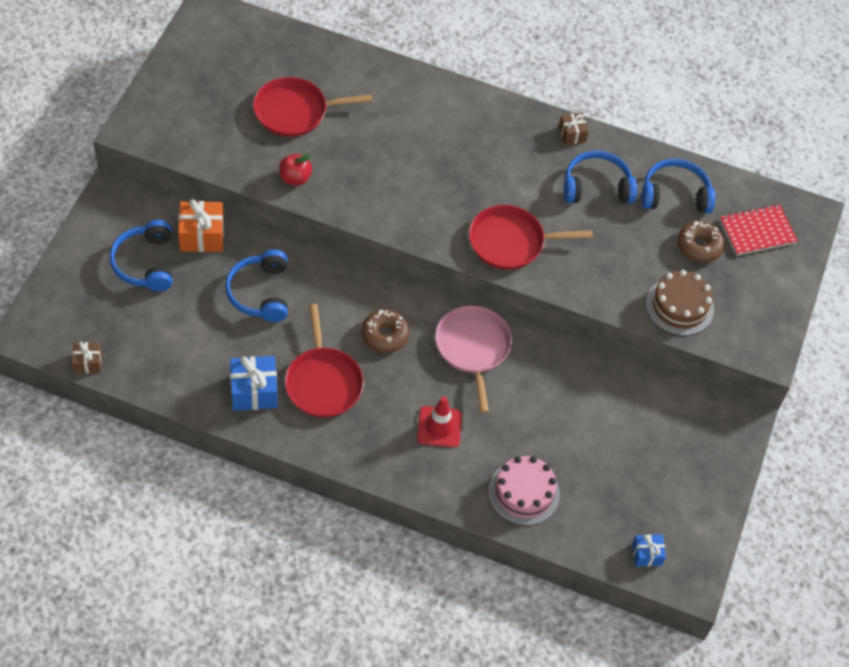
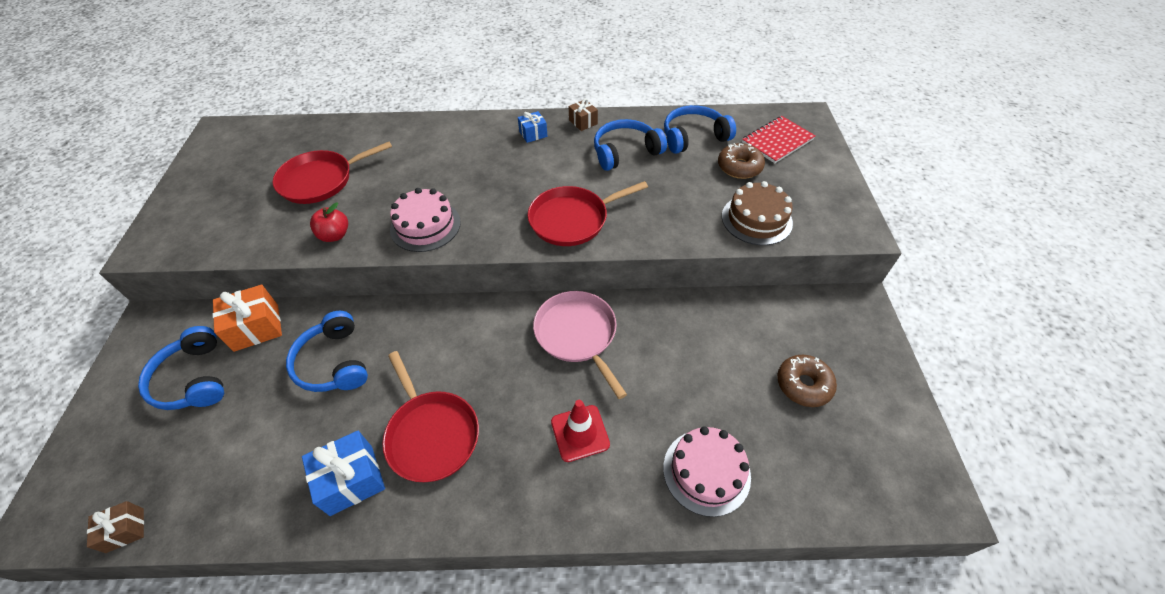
camera: 15 degrees left, 5 degrees down
(377, 198) = (425, 226): none -> pink cake
(385, 335) = (483, 356): brown donut -> brown donut (803, 385)
(647, 554) = (874, 487): blue gift -> blue gift (533, 134)

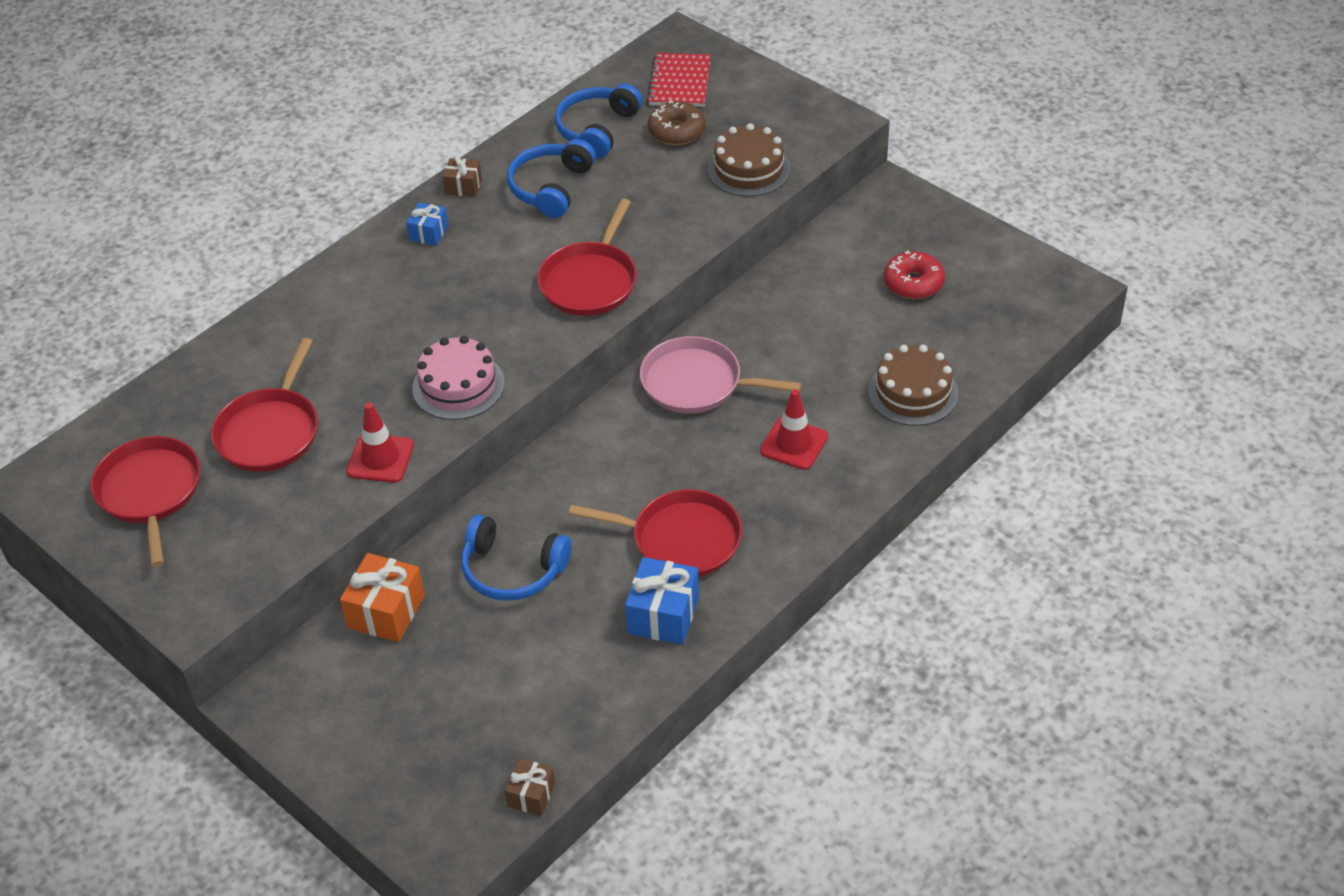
camera: 45 degrees left, 5 degrees down
(193, 379) = (398, 688): blue headphones -> none
(239, 170) = (150, 492): none -> red pan
(335, 235) = (380, 458): red apple -> red traffic cone
(706, 471) = (913, 392): pink cake -> brown cake
(803, 385) = (913, 283): brown donut -> red donut

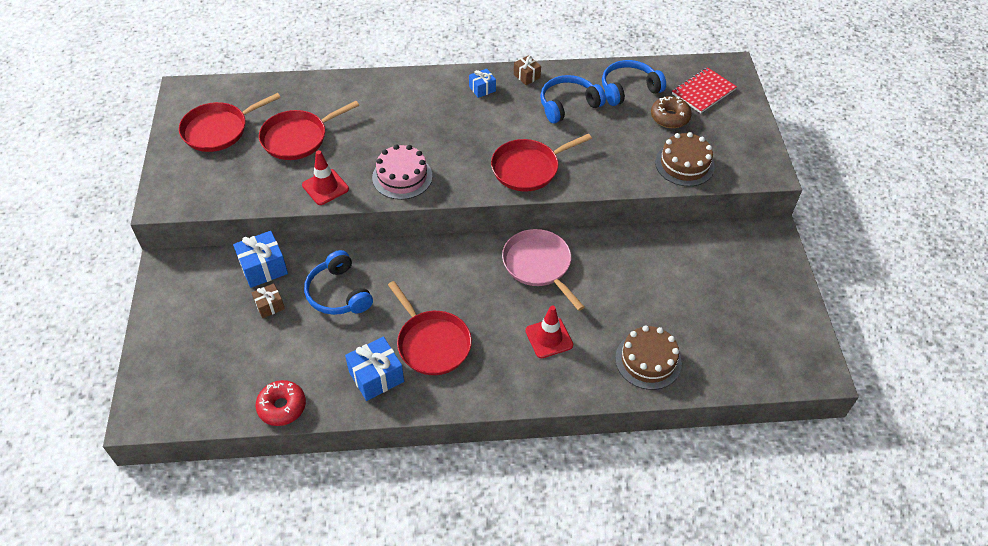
camera: 40 degrees right, 5 degrees up
(150, 492) = (219, 130): red pan -> red pan turned 150 degrees counterclockwise
(386, 611) = (263, 268): orange gift -> blue gift
(531, 795) = (211, 416): brown gift -> brown gift (269, 306)
(913, 283) = (723, 297): red donut -> red donut (282, 407)

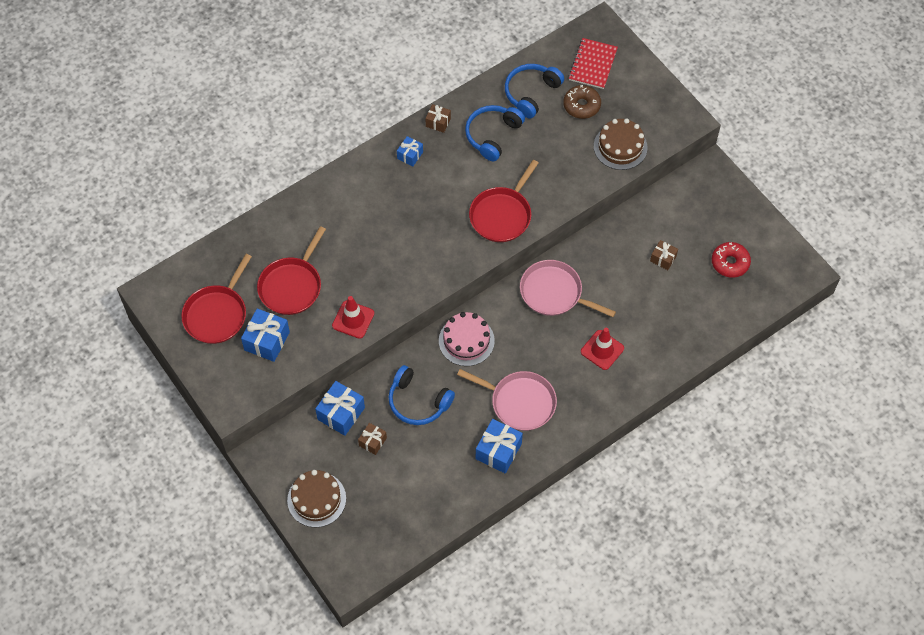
camera: 30 degrees left, 10 degrees up
(239, 168) = (267, 341): none -> blue gift
(282, 407) = (447, 513): red donut -> red donut (730, 263)
(402, 177) = (407, 276): pink cake -> pink cake (466, 340)
(431, 343) = (519, 402): red pan -> pink pan
(648, 360) = (683, 328): brown cake -> brown cake (316, 499)
(669, 287) = (663, 259): none -> brown gift

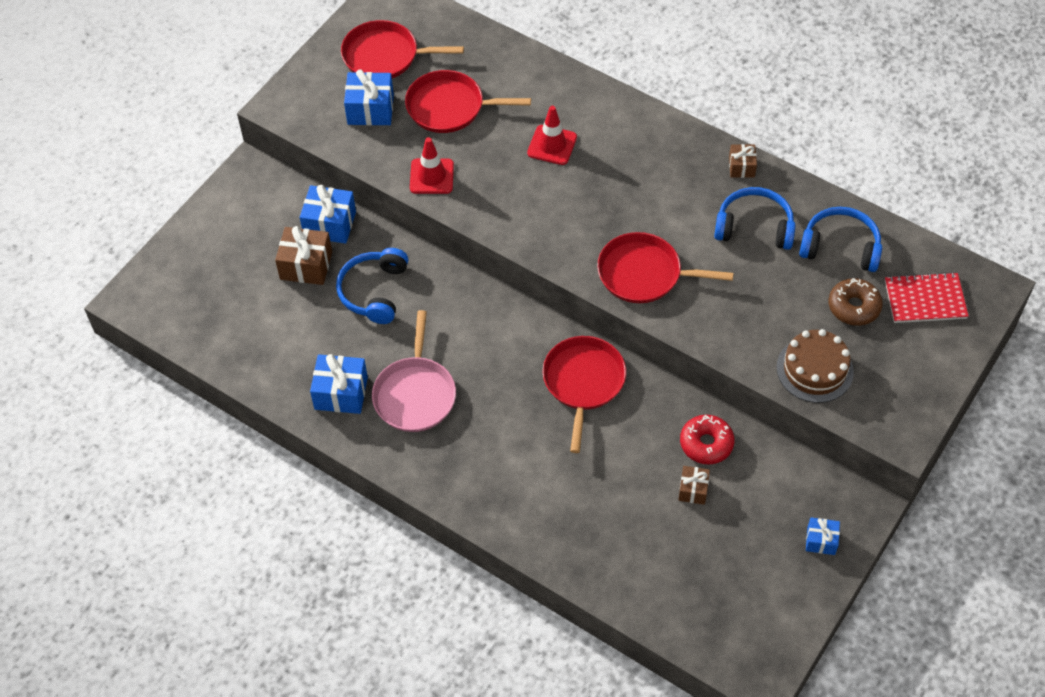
camera: 70 degrees right, 5 degrees down
(316, 499) = (216, 238): brown cake -> none
(372, 442) = (306, 265): brown gift -> brown gift, size x1.70
(410, 155) = (679, 155): blue gift -> blue gift (821, 541)
(466, 340) = (475, 312): pink cake -> none
(554, 293) = (583, 382): pink pan -> red pan
(602, 350) = (525, 460): red traffic cone -> red traffic cone (552, 145)
(730, 263) = (727, 573): red donut -> red donut (706, 444)

